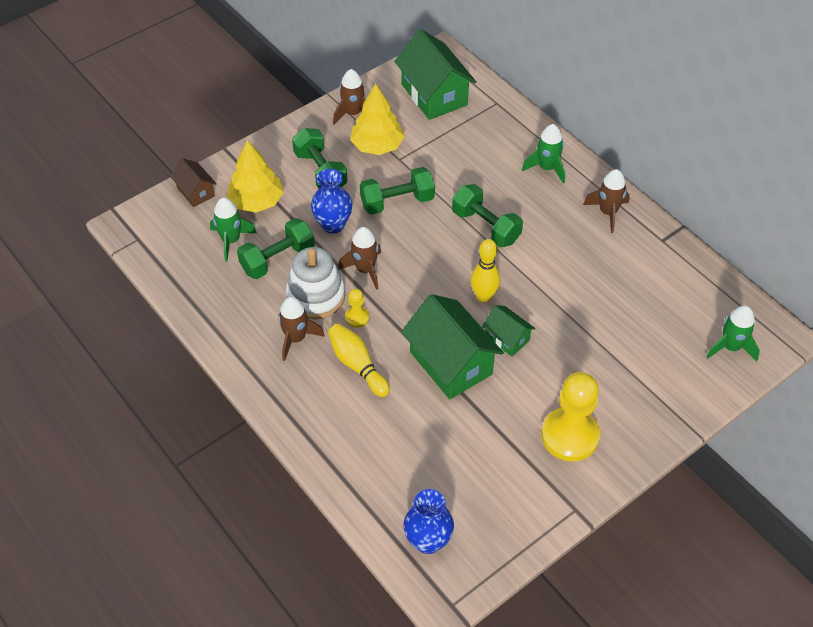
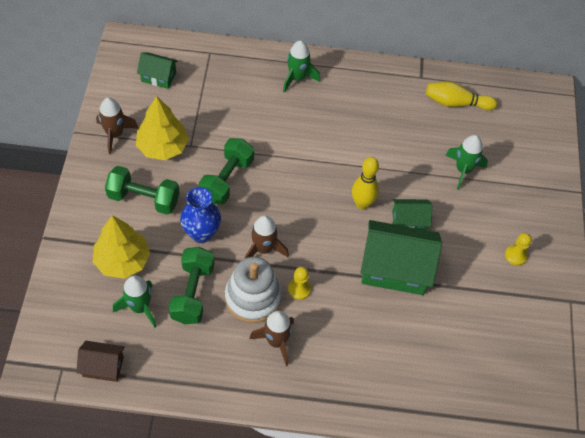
camera: 50 degrees left, 5 degrees up
(196, 192) = (64, 291): brown house -> brown house (103, 366)
(357, 365) = (340, 323): yellow bowling pin -> yellow bowling pin (456, 103)
(428, 541) = (519, 403): blue vase -> none
(434, 95) = (158, 77): green house -> green house, size x0.52
(486, 226) = (306, 152): green dumbbell -> none
(570, 436) = (515, 255): yellow pawn -> yellow pawn, size x0.45
(607, 213) = (369, 82): brown rocket -> none
(730, 347) = (533, 120): green rocket -> green rocket (463, 170)

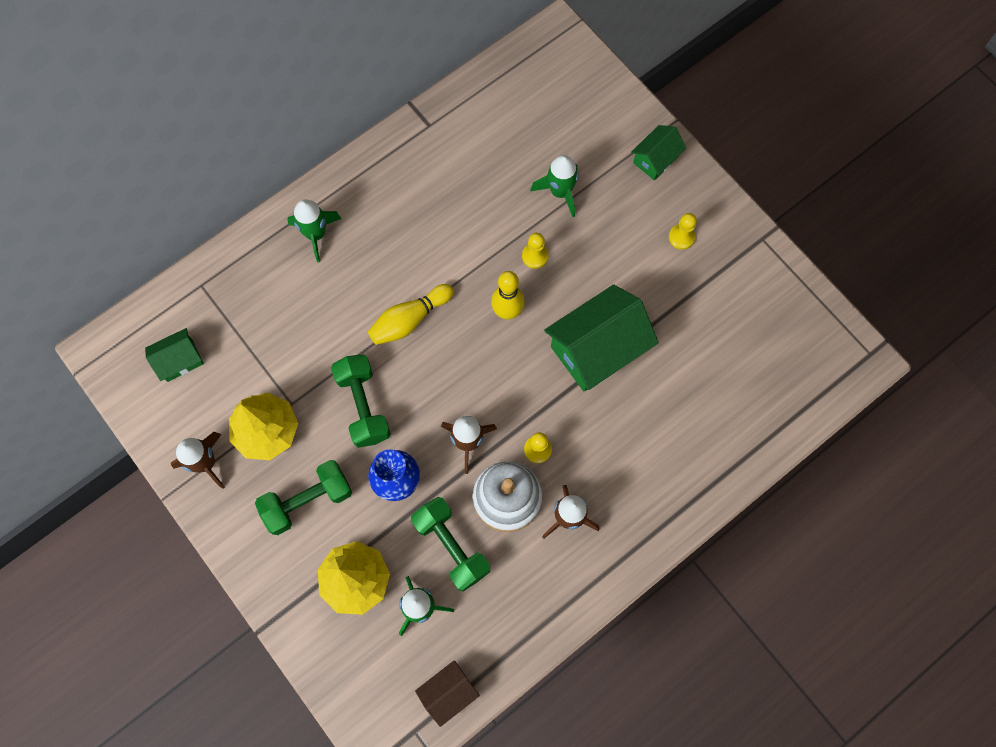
camera: 40 degrees left, 15 degrees up
(408, 221) = (563, 290): green house -> green house (655, 159)
(410, 190) = (535, 256): none -> yellow pawn
(456, 103) = (487, 125): yellow bowling pin -> yellow bowling pin (409, 320)

